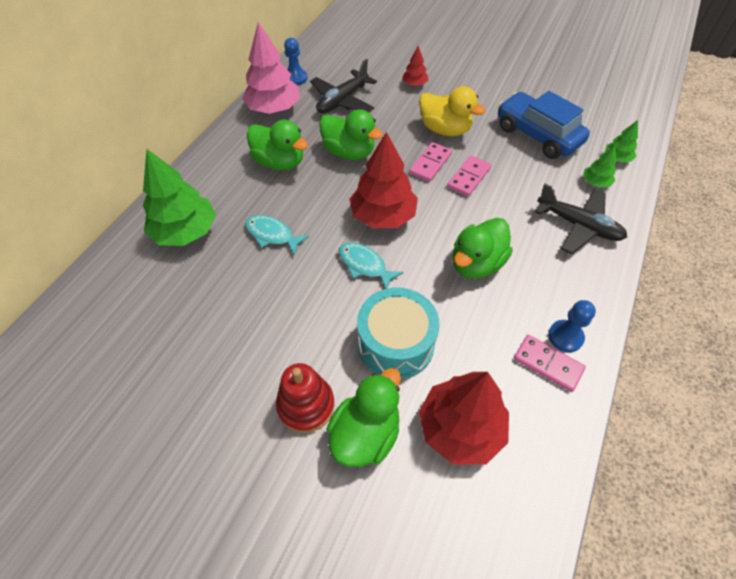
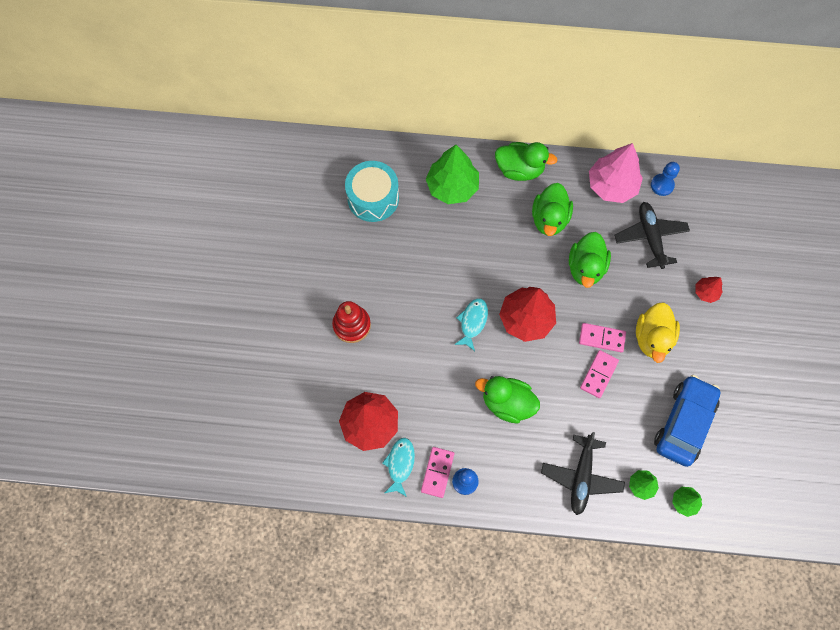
camera: 70 degrees right, 15 degrees up
(272, 235) = (473, 246): turquoise fish -> turquoise fish (400, 464)
(342, 100) = (650, 237): black plane -> black plane turned 60 degrees clockwise
(365, 433) = (346, 367): green duck -> green duck (519, 169)
(396, 343) = (415, 365): turquoise drum -> turquoise drum (373, 198)
(469, 178) = (599, 374): pink domino -> pink domino turned 75 degrees counterclockwise

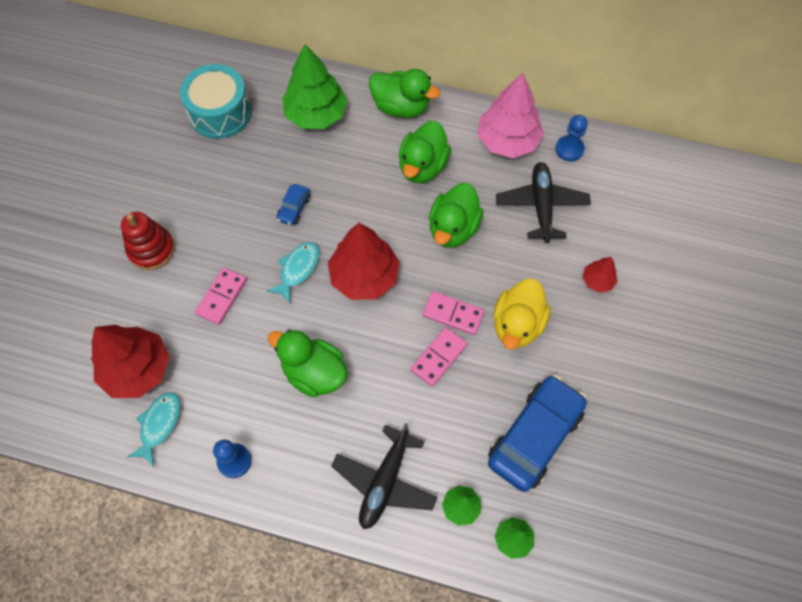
camera: 10 degrees right, 5 degrees down
(437, 472) = (203, 443): pink domino -> pink domino (221, 297)
(456, 271) = (294, 208): none -> blue car

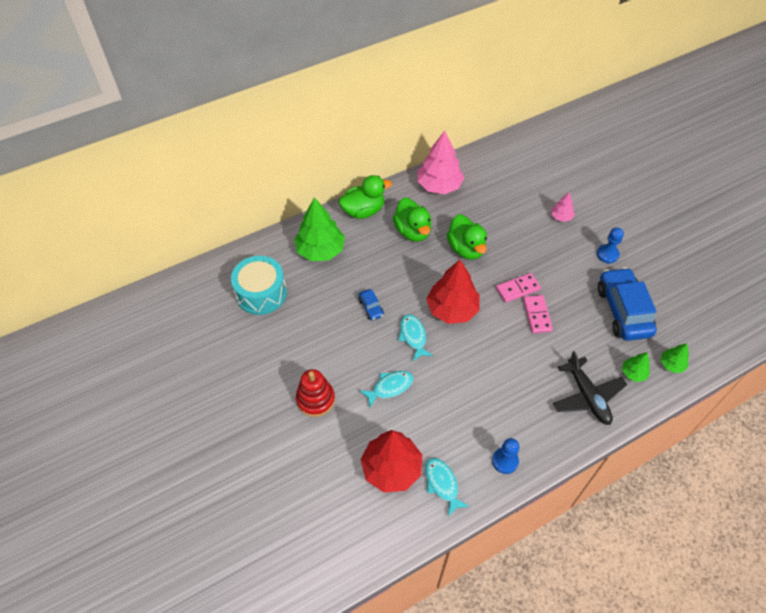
camera: 45 degrees left, 10 degrees down
(221, 297) = (390, 387): pink domino -> turquoise fish
(314, 372) = (488, 379): green duck -> none
(517, 324) = (552, 267): yellow duck -> none
(541, 206) = (494, 203): black plane -> none
(569, 149) = (473, 167): blue pawn -> blue pawn (607, 254)
(597, 281) = (561, 217): red tree -> pink tree

